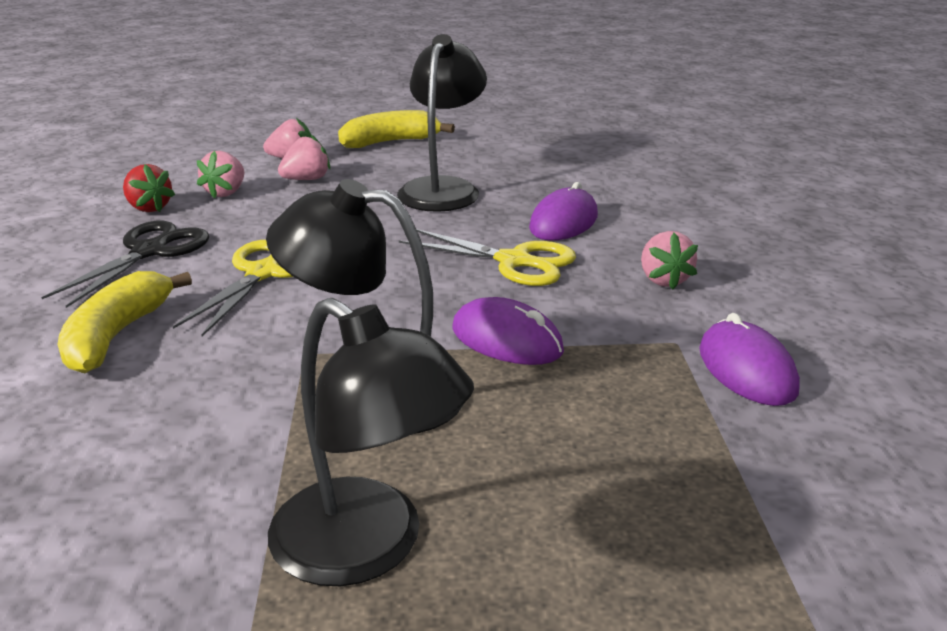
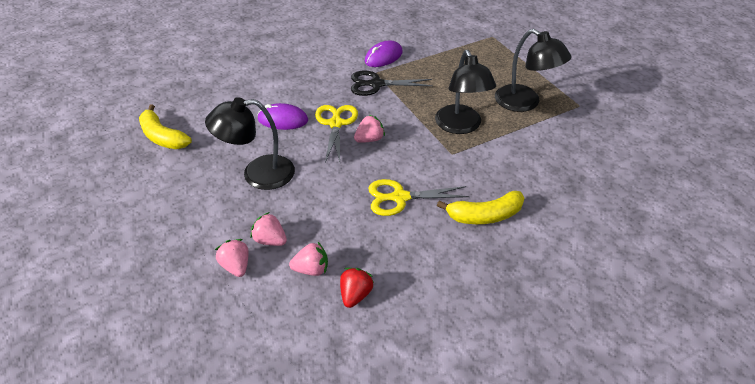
camera: 115 degrees left, 15 degrees up
(149, 252) = (408, 255): black scissors -> black scissors (376, 84)
(368, 547) = (525, 103): black lamp -> black lamp turned 120 degrees clockwise
(390, 142) = (179, 229): yellow banana -> yellow banana (162, 137)
(507, 340) = (403, 108): purple mouse -> none
(663, 280) = (327, 82): pink strawberry -> pink strawberry (369, 139)

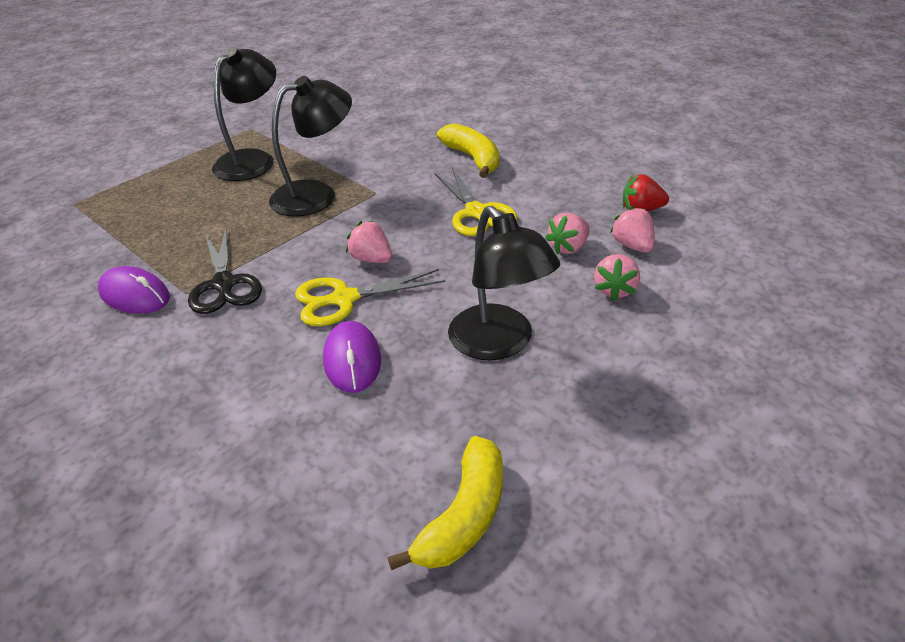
camera: 105 degrees left, 5 degrees down
(236, 266) = (677, 304): pink strawberry -> pink strawberry (569, 247)

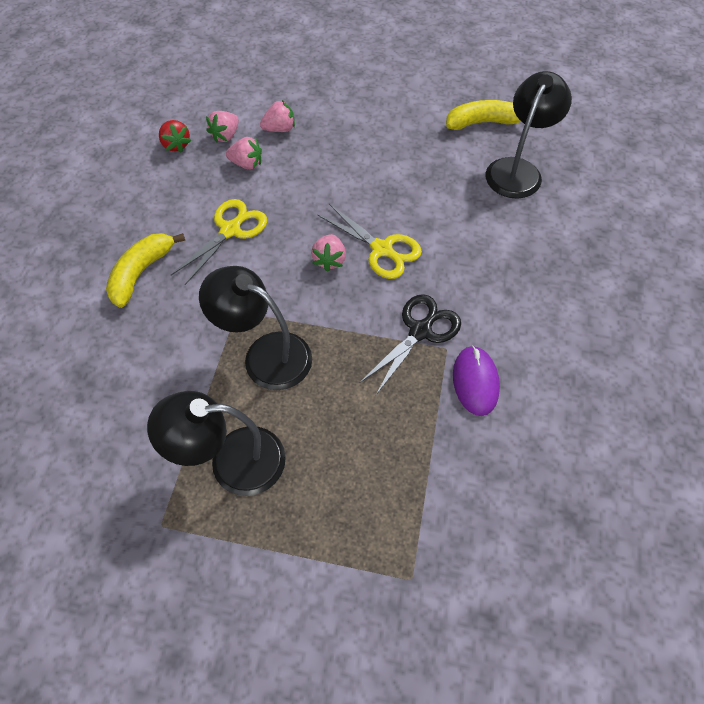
camera: 125 degrees left, 20 degrees up
(352, 360) = (430, 212): purple mouse -> none
(500, 344) = (365, 157): black lamp -> black lamp (517, 170)

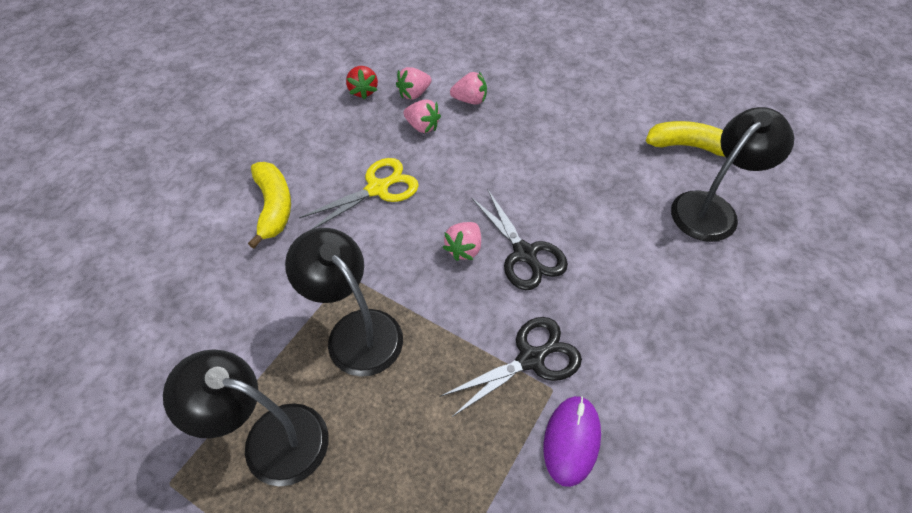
camera: 20 degrees right, 5 degrees down
(141, 273) = (274, 207): yellow banana -> yellow banana turned 120 degrees clockwise
(382, 249) = (524, 253): yellow scissors -> black scissors

